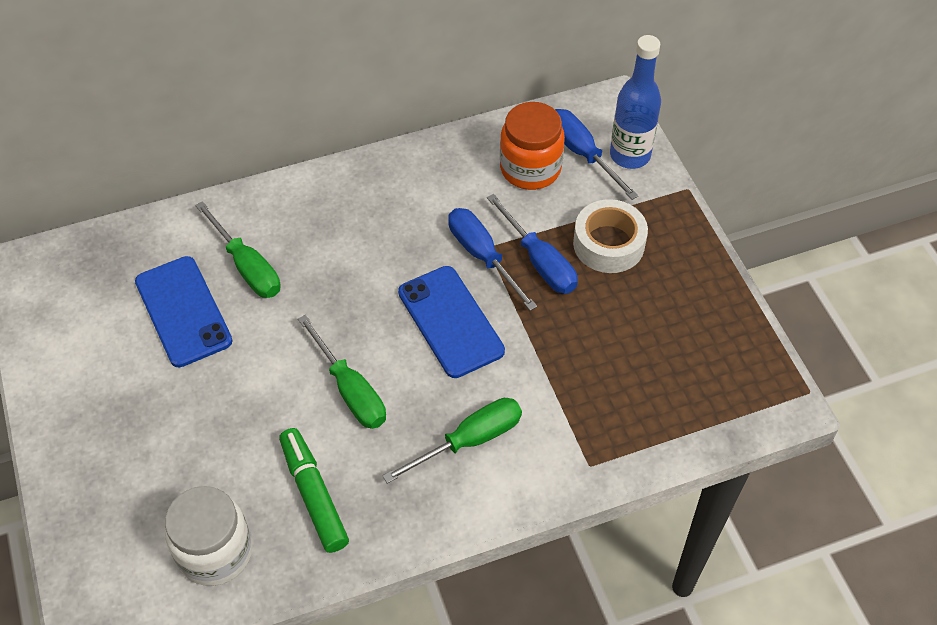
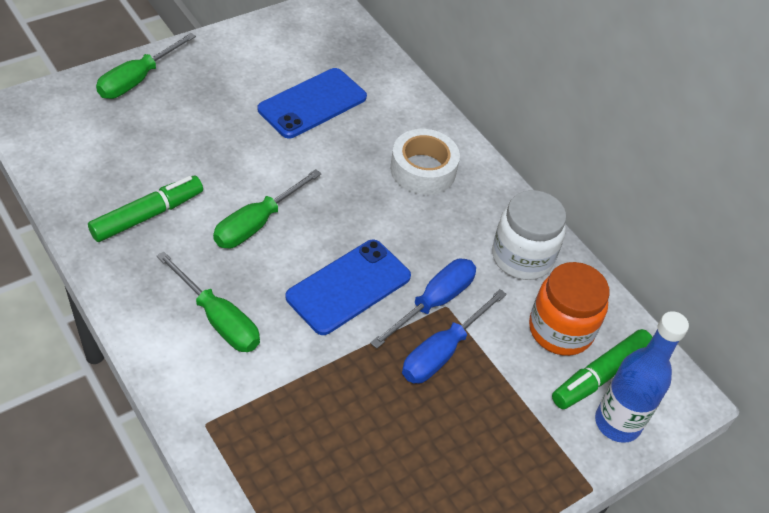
camera: 70 degrees right, 5 degrees down
(215, 552) = (88, 163): white jar -> white jar (522, 257)
(247, 266) = (369, 134): green screwdriver -> green screwdriver (137, 79)
(582, 153) = (600, 375): blue screwdriver -> green marker
(608, 244) = (485, 413): white tape -> white tape (423, 170)

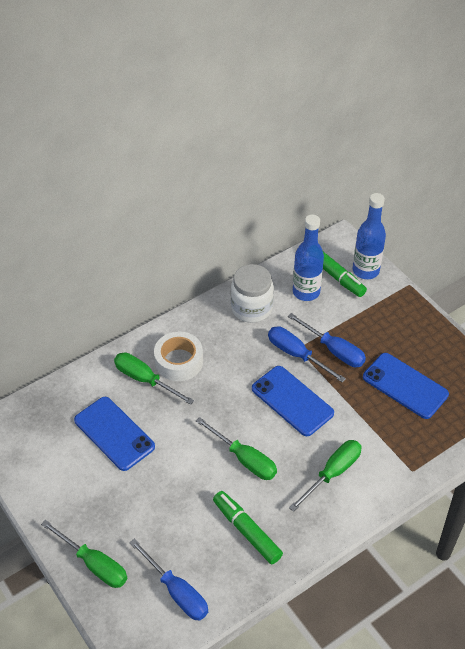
camera: 85 degrees left, 0 degrees up
(83, 144) = (177, 591): none -> blue screwdriver
(368, 442) = (405, 385): none -> blue phone
(393, 135) = (145, 380): none -> green screwdriver
(560, 330) = (306, 292): orange jar -> blue bottle

